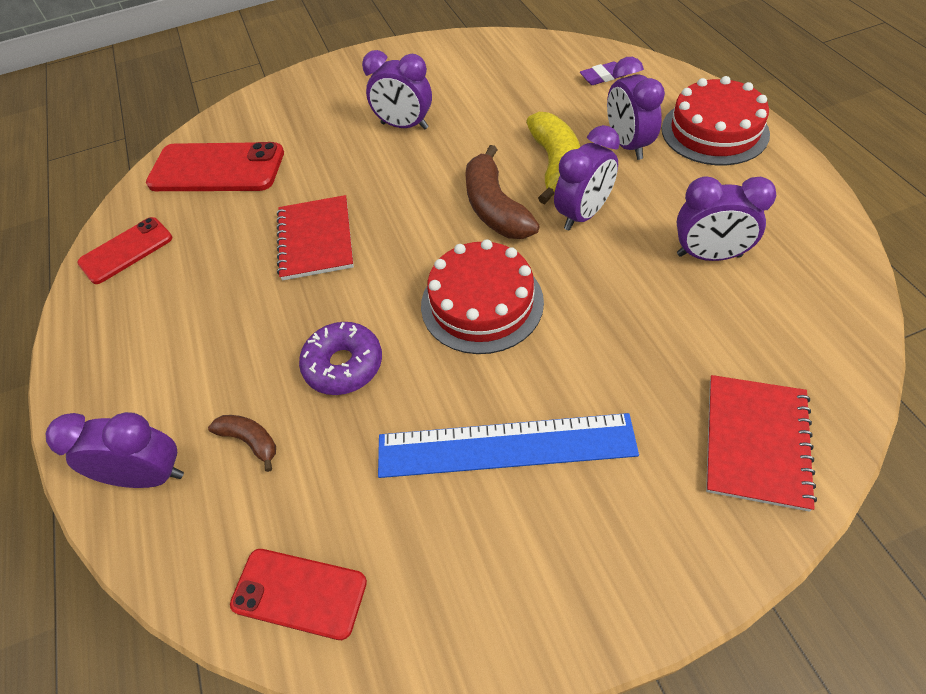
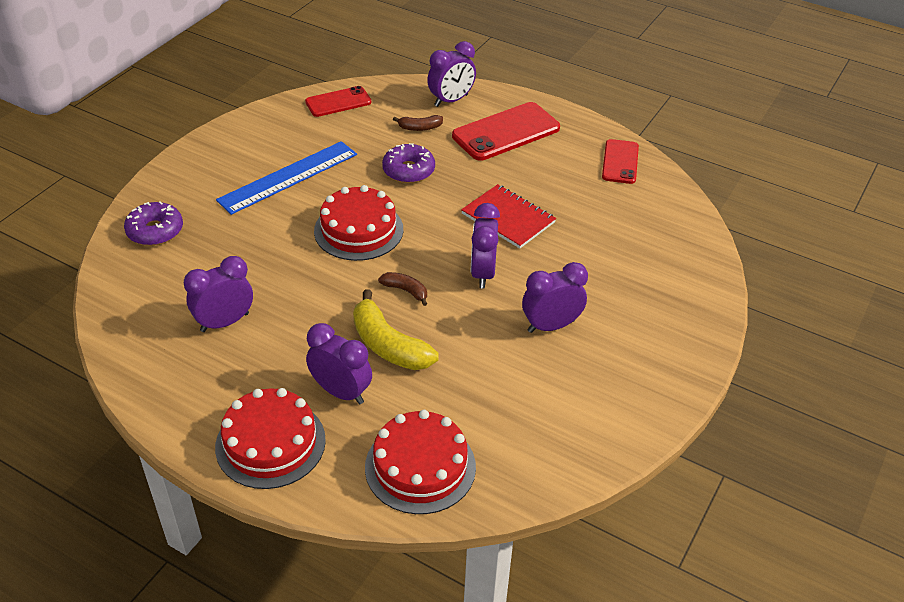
camera: 135 degrees right, 10 degrees down
(217, 168) = (648, 229): red phone -> red phone (506, 132)
(495, 208) = (406, 291): brown banana -> brown banana, size x0.53
(583, 214) = (335, 314): purple clock -> purple clock (483, 273)
(602, 77) = (420, 467): purple eraser -> red cake
(755, 442) = (155, 231): red notebook -> purple donut

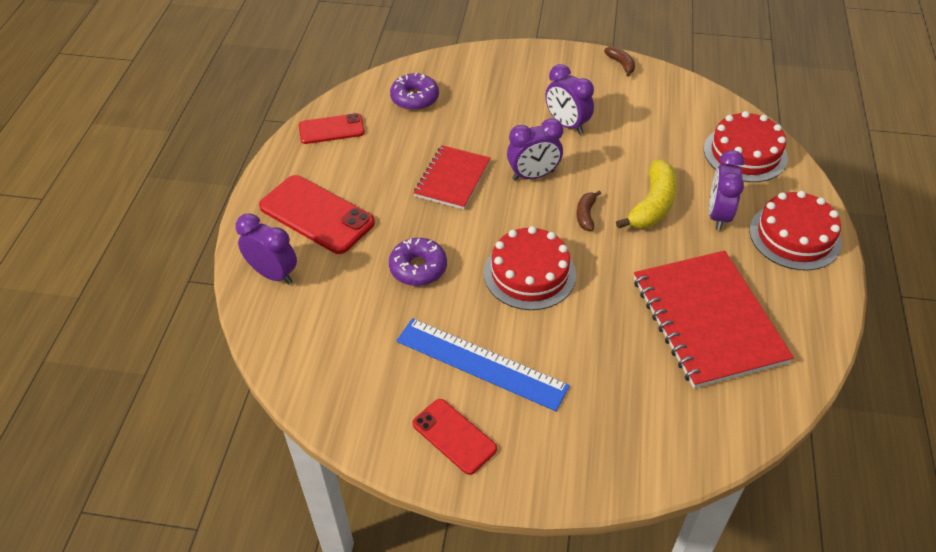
camera: 110 degrees left, 5 degrees up
(155, 231) = (635, 443): purple donut -> purple donut (415, 98)
(224, 322) = (708, 320): purple clock -> red notebook
(338, 102) = (316, 376): red phone -> red phone (454, 436)
(420, 128) = (338, 283): brown banana -> brown banana (621, 64)

